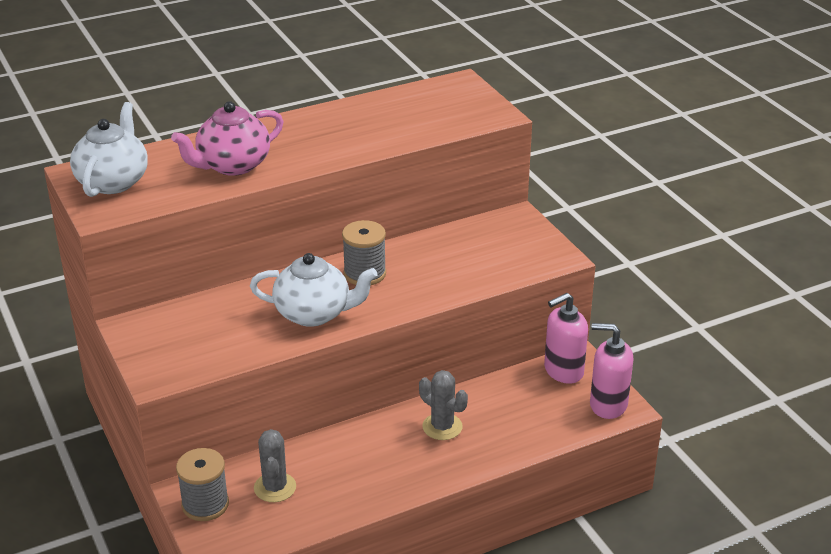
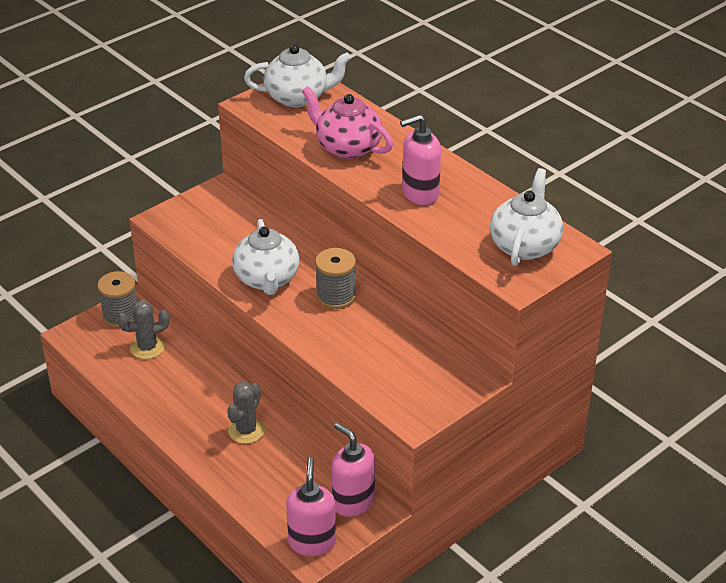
camera: 75 degrees right, 5 degrees up
(338, 138) = (420, 193): none -> pink soap dispenser
(445, 102) = (525, 245): none -> white teapot

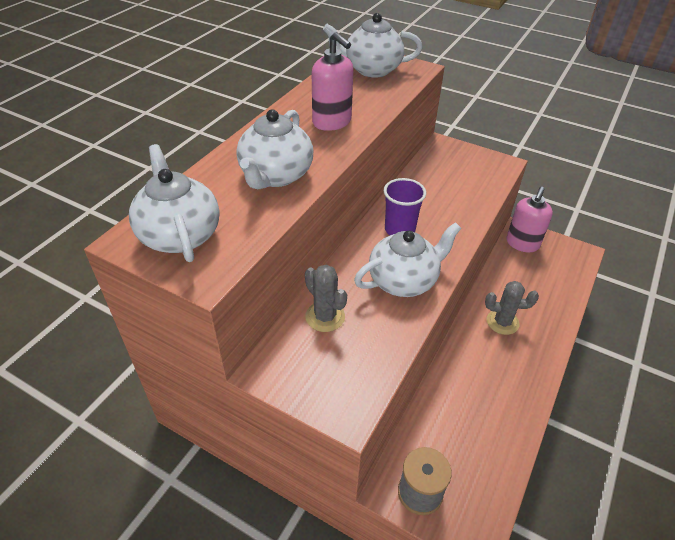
camera: 110 degrees left, 5 degrees up
(147, 347) = (453, 441): grey cactus -> grey cactus (325, 316)
(312, 542) = (571, 255): pink soap dispenser -> none
(336, 296) = (399, 229): grey spool -> purple cup
(347, 147) = (275, 176): pink teapot -> white teapot

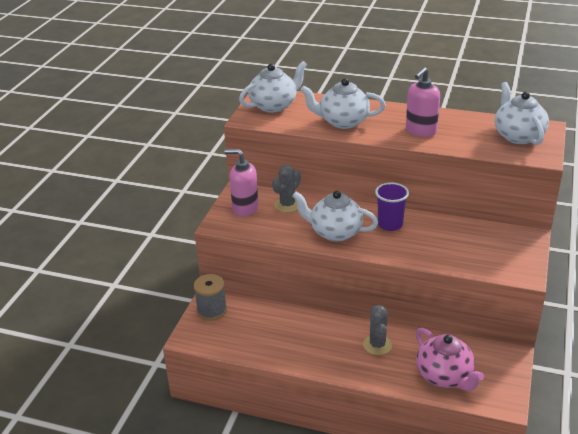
camera: 80 degrees right, 10 degrees down
(404, 280) = (334, 232): white teapot -> white teapot turned 150 degrees clockwise
(522, 244) = (492, 356): pink soap dispenser -> pink soap dispenser (245, 208)
(549, 282) = (445, 376): none -> pink teapot

